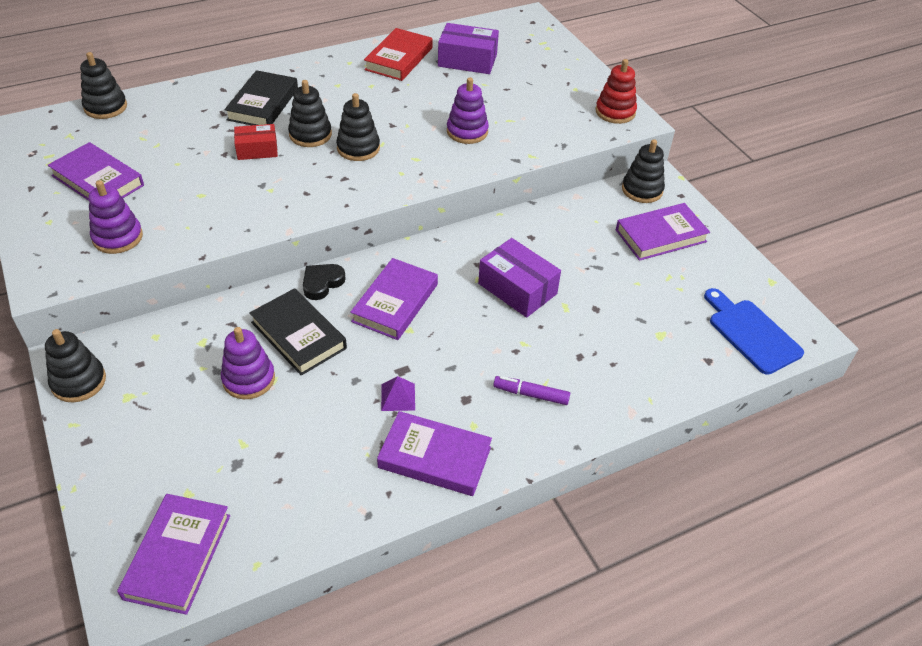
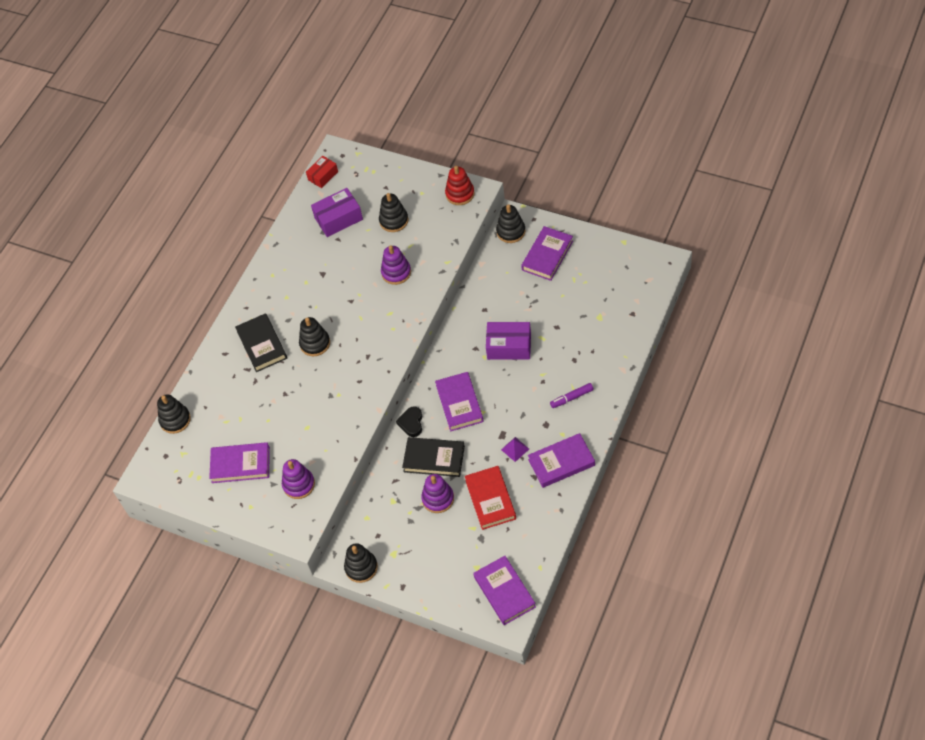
camera: 30 degrees left, 10 degrees up
(257, 150) = (299, 377): red box -> red box (323, 176)
(358, 148) = (351, 331): black stacking toy -> black stacking toy (394, 220)
(399, 59) = (298, 249): red book -> red book (490, 499)
(751, 333) = (639, 282): blue cutting board -> none

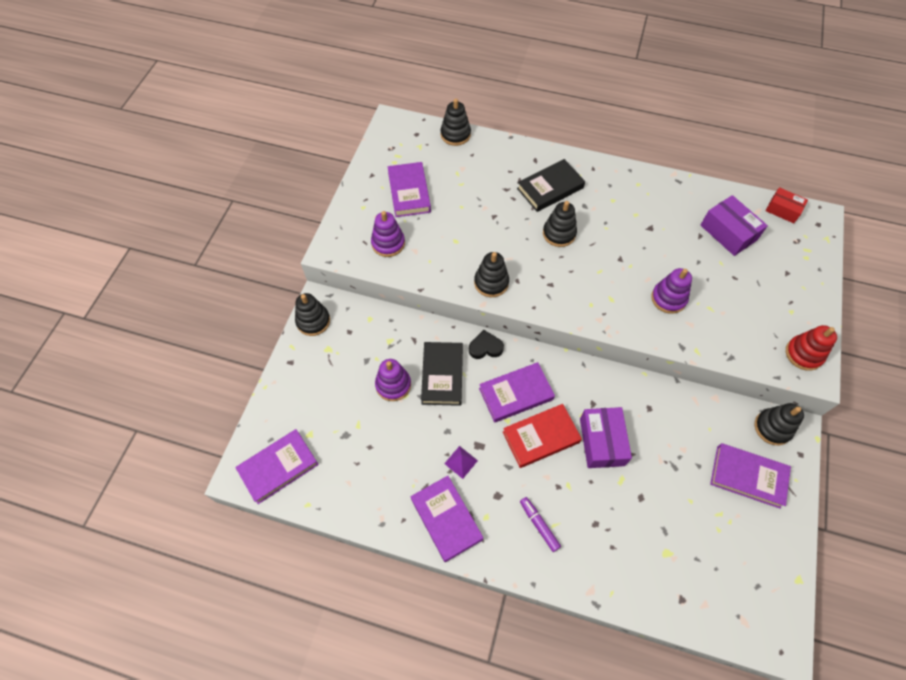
camera: 75 degrees right, 5 degrees up
(394, 220) = (741, 287): black stacking toy -> black stacking toy (491, 282)
(490, 499) = (394, 441): red book -> red book (541, 437)

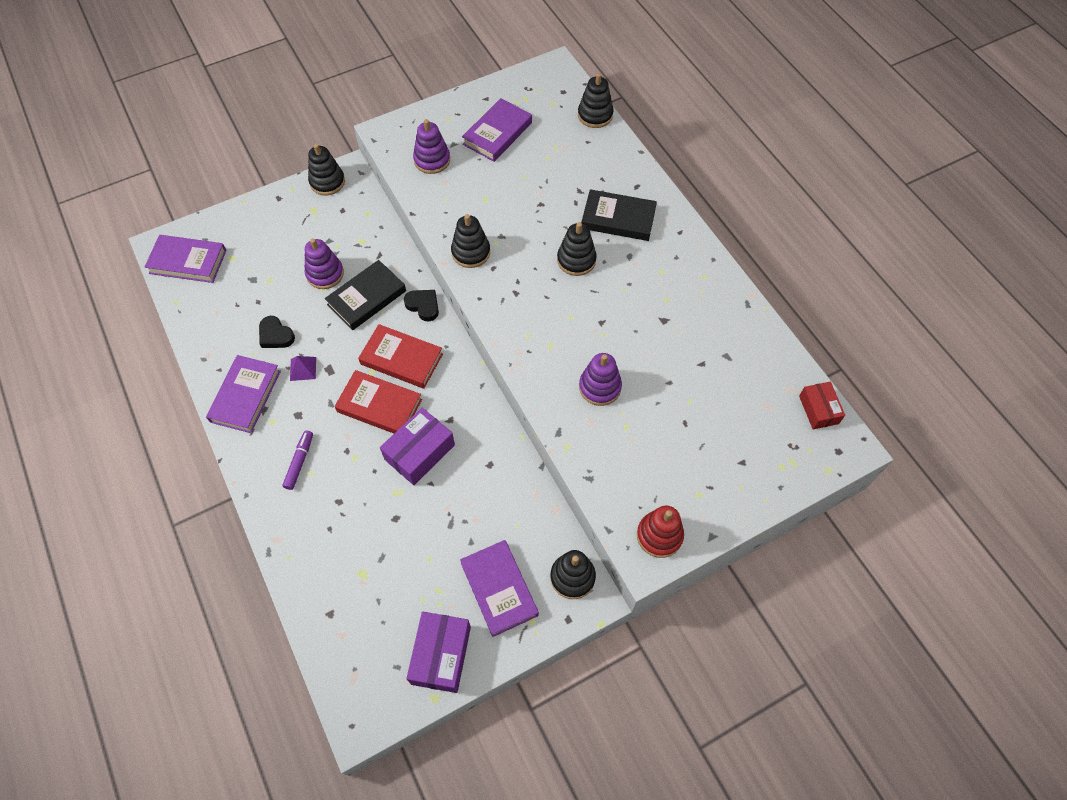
camera: 45 degrees right, 0 degrees up
(413, 458) = (276, 335): none -> black heart
(516, 394) = (401, 359): purple book -> red book
(728, 232) = (733, 383): purple box -> purple box (441, 655)

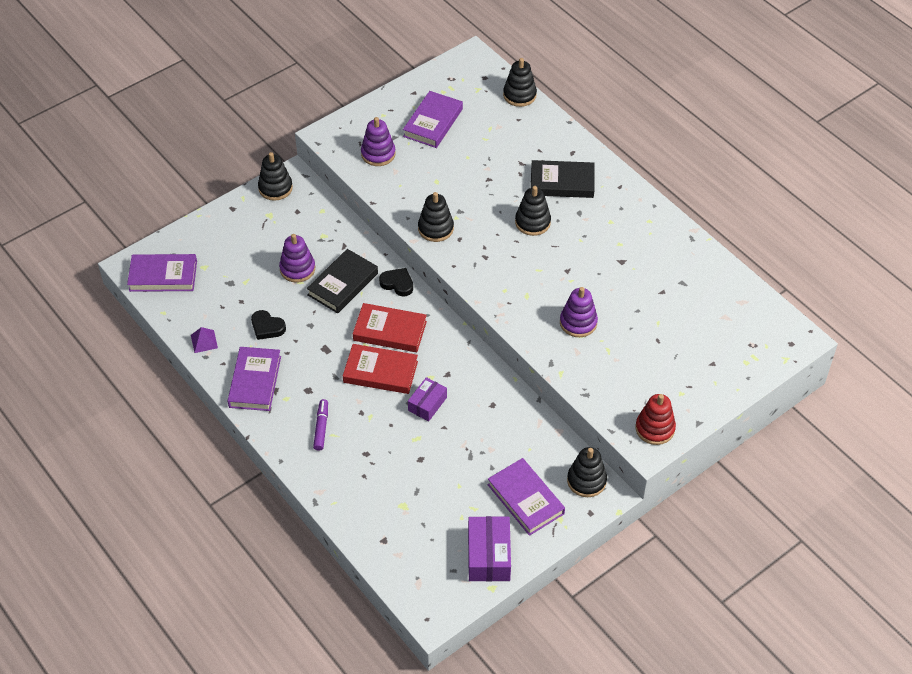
camera: 10 degrees left, 10 degrees down
(303, 368) = (301, 351): purple pyramid -> purple pyramid (204, 341)
(419, 452) = (427, 404): purple box -> purple box, size x0.65
(818, 410) = (768, 314): red box -> none

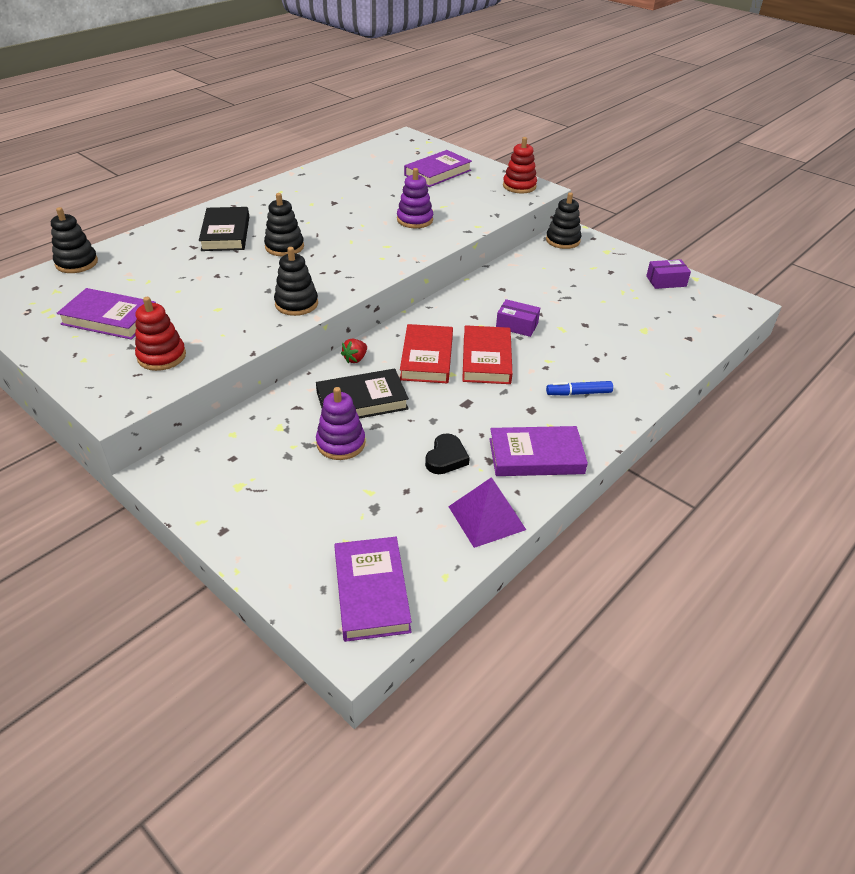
camera: 100 degrees left, 10 degrees down
(204, 341) = (486, 518): purple pyramid -> purple pyramid, size x1.70
(275, 188) = (183, 487): black stacking toy -> none
(321, 427) = (578, 393): purple marker -> blue marker
(343, 284) = (362, 401): black book -> black book turned 45 degrees counterclockwise
(378, 154) = (161, 356): purple stacking toy -> red stacking toy
(397, 284) = (355, 359): black heart -> red strawberry
(489, 556) = (666, 281): purple box -> purple box, size x0.65
(526, 499) = (597, 267): purple book -> purple book (437, 172)

